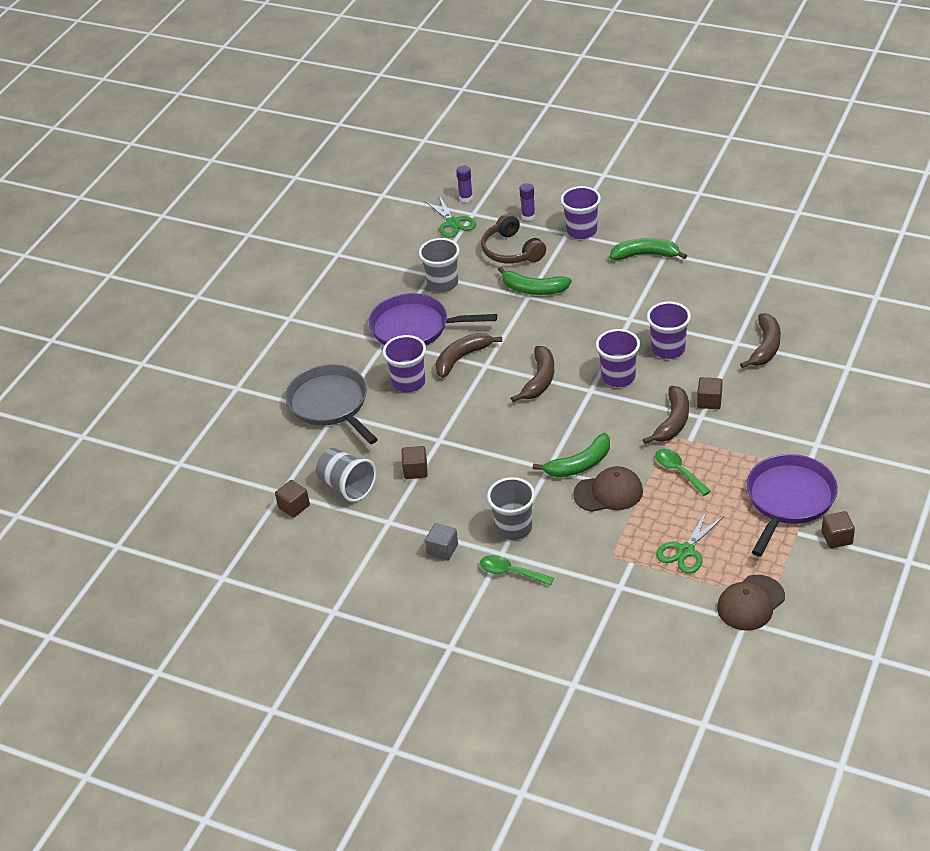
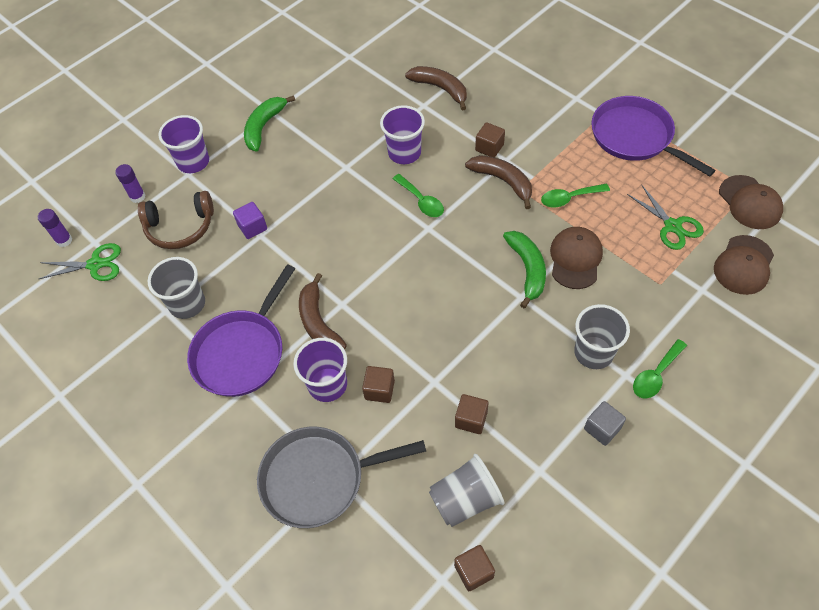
camera: 70 degrees left, 15 degrees up
(533, 289) = (252, 227): green banana -> purple cube
(539, 380) = (391, 264): brown banana -> none
(618, 377) = (421, 201): purple cup -> green spoon
(666, 611) = (743, 265): none -> brown cap
(837, 538) = (691, 123): brown cube -> brown cube (379, 390)

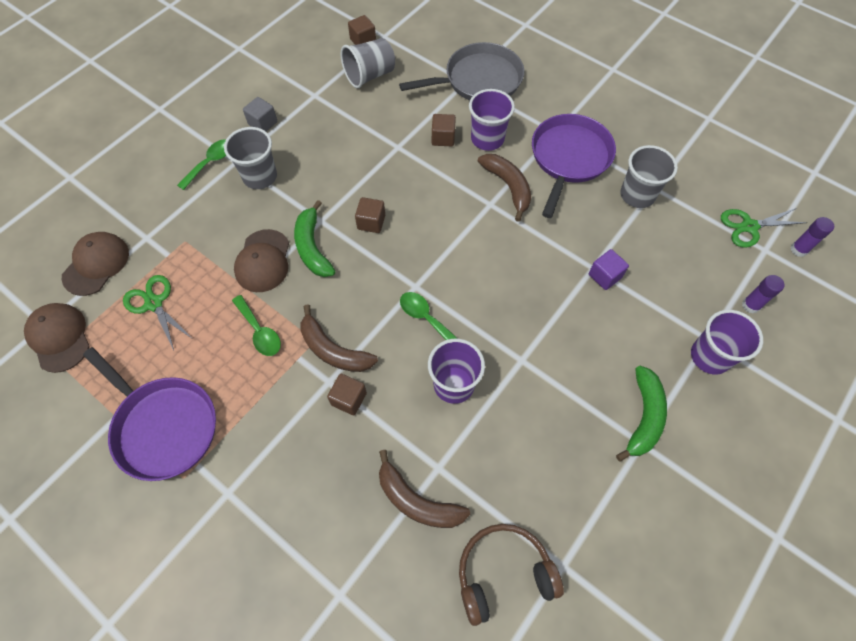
camera: 170 degrees right, 5 degrees up
(180, 227) = (683, 271): brown headphones -> brown headphones (503, 573)
(471, 419) = (366, 123): brown cube -> brown cube (371, 222)
(569, 198) = (259, 331): green spoon -> green spoon turned 75 degrees clockwise

